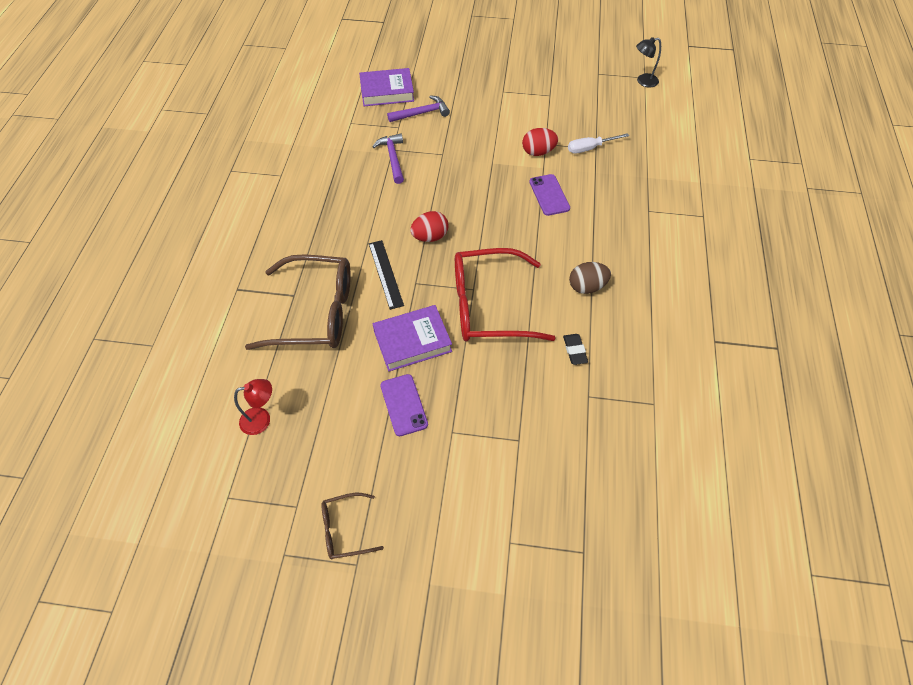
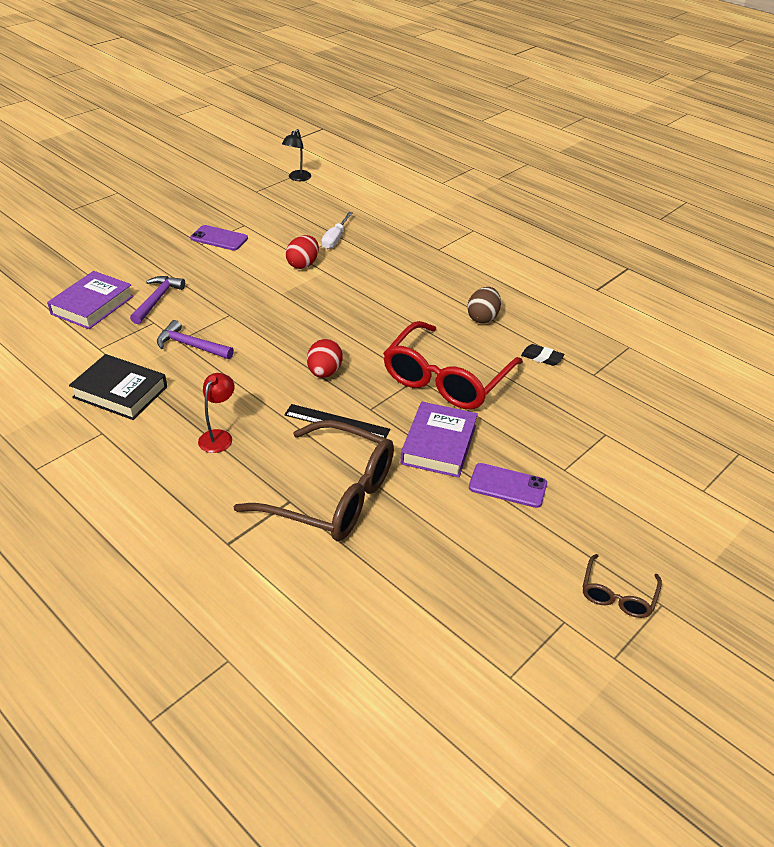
camera: 55 degrees left, 15 degrees down
(262, 419) = (432, 601): red lamp -> red lamp (219, 436)
(315, 313) = (332, 495): brown glasses -> brown glasses turned 75 degrees clockwise
(321, 158) = (120, 392): none -> black book
(549, 195) = (360, 284): purple phone -> purple phone (219, 238)

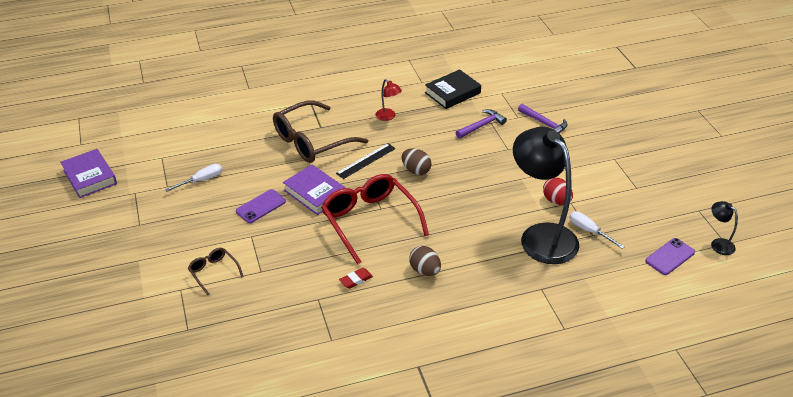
camera: 120 degrees right, 0 degrees up
(92, 305) = (552, 98): purple book -> purple book (90, 177)
(219, 238) = (618, 169): purple phone -> purple phone (670, 257)
(324, 372) = (416, 170): red egg -> brown egg
(366, 263) = (541, 236): none -> black lamp
(516, 583) = (201, 180): none -> white screwdriver
(542, 358) = (356, 280): black eraser -> red eraser
(617, 595) = (160, 211): brown glasses -> brown glasses (213, 272)

